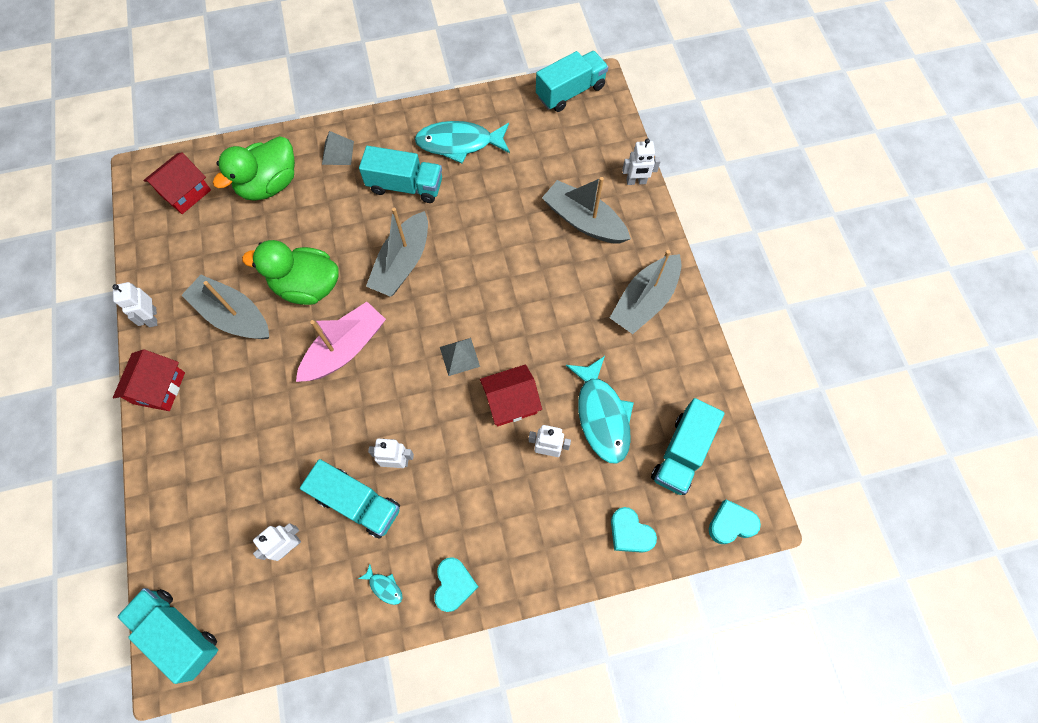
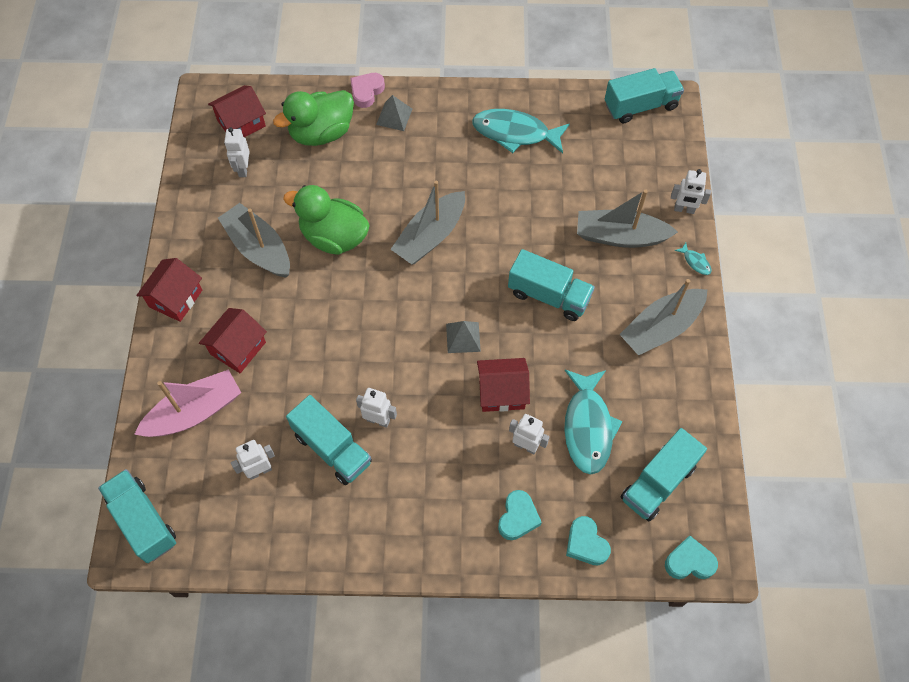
camera: 15 degrees right, 5 degrees down
(152, 317) = (184, 232): white robot -> white robot (243, 169)
(236, 423) = (238, 348): none -> red house
(304, 134) = (366, 92): none -> pink heart
(345, 349) = (355, 304): pink boat -> pink boat (194, 412)
(384, 587) = (338, 531): turquoise fish -> turquoise fish (695, 262)
(405, 186) = (451, 163): turquoise truck -> turquoise truck (549, 295)
(454, 585) = (404, 546): turquoise heart -> turquoise heart (518, 517)
(584, 221) = (620, 236): grey boat -> grey boat turned 45 degrees counterclockwise

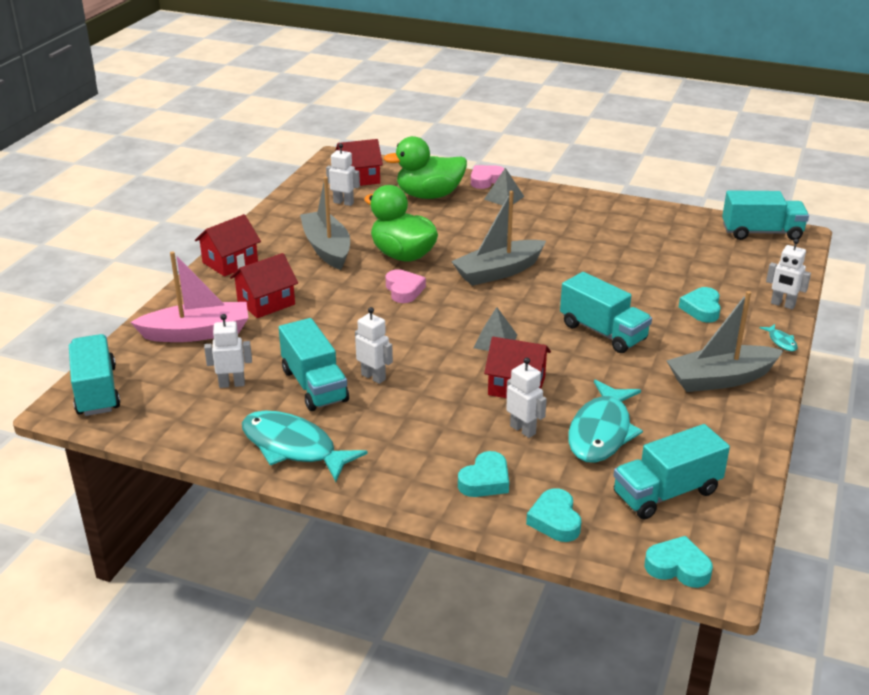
camera: 20 degrees right, 30 degrees down
(243, 169) = (343, 202): white robot -> white robot turned 90 degrees clockwise
(356, 290) = (404, 290): none -> pink heart
(515, 133) = (619, 226): turquoise fish -> turquoise fish (293, 447)
(620, 236) = (701, 309): grey boat -> turquoise heart

